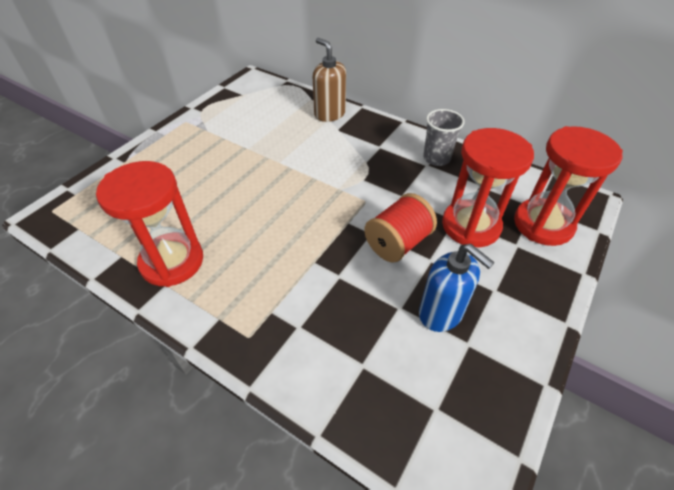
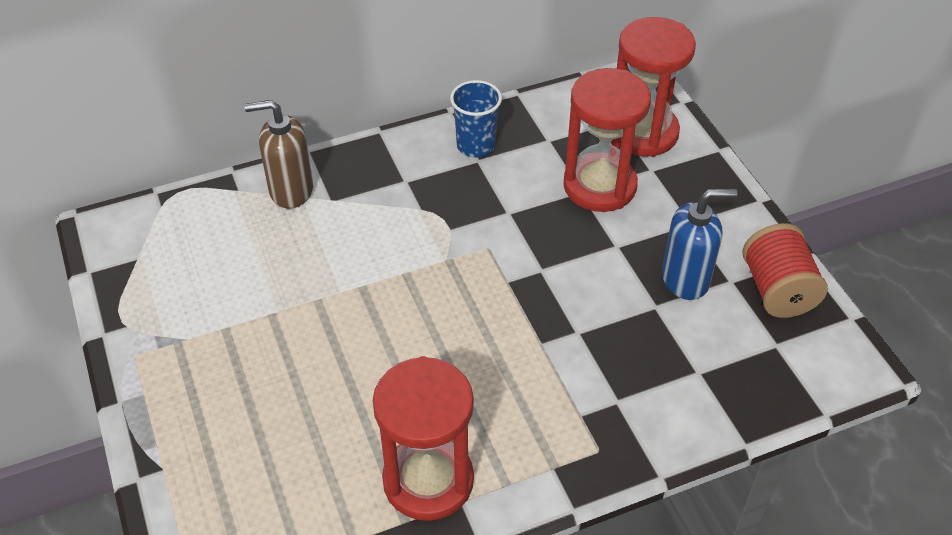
camera: 55 degrees left, 0 degrees up
(397, 243) = (573, 257): red spool -> red spool (777, 290)
(436, 158) = (476, 145): grey cup -> blue cup

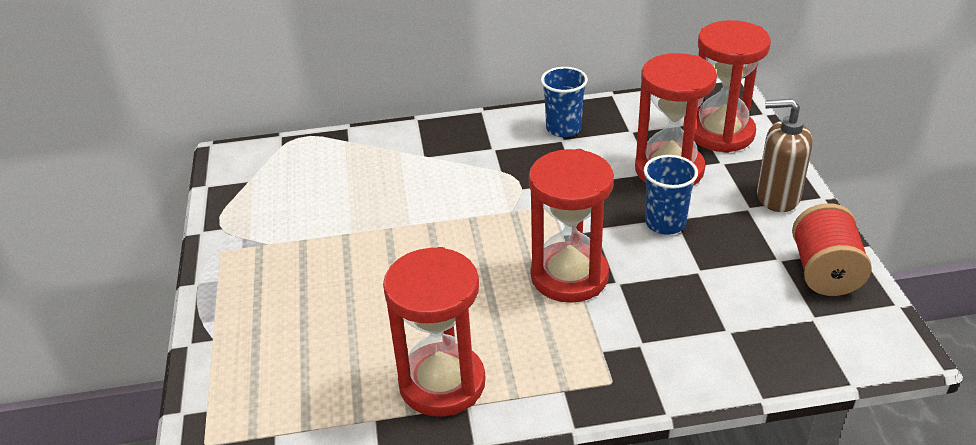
camera: 15 degrees right, 10 degrees down
(290, 190) = (392, 145): brown soap dispenser -> brown soap dispenser (777, 197)
(527, 332) = (569, 276): none -> red hourglass
(610, 253) = (665, 223): none -> blue cup
(686, 279) = (734, 252): blue soap dispenser -> none

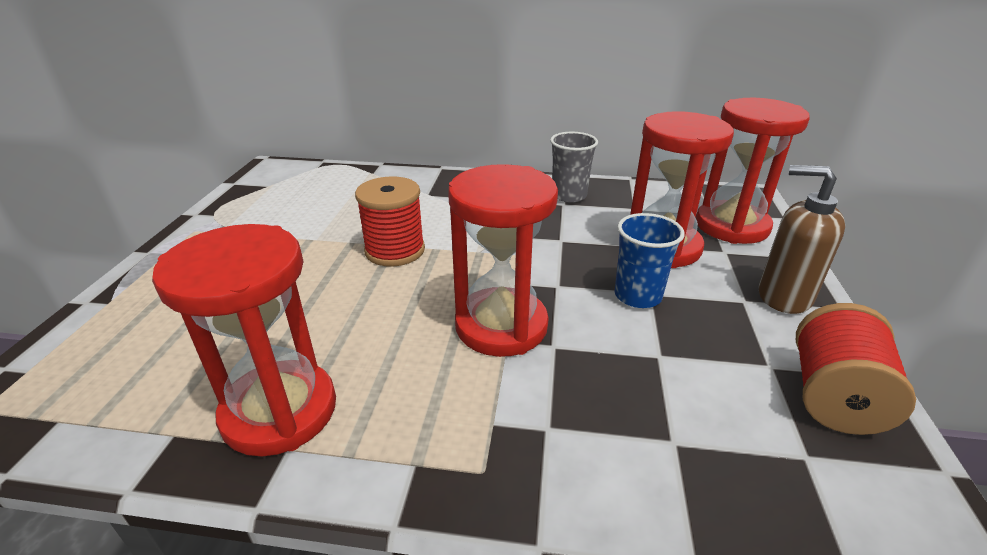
camera: 15 degrees right, 5 degrees down
(435, 227) = (395, 250): none -> red spool
(563, 128) = (569, 195): blue cup -> grey cup

